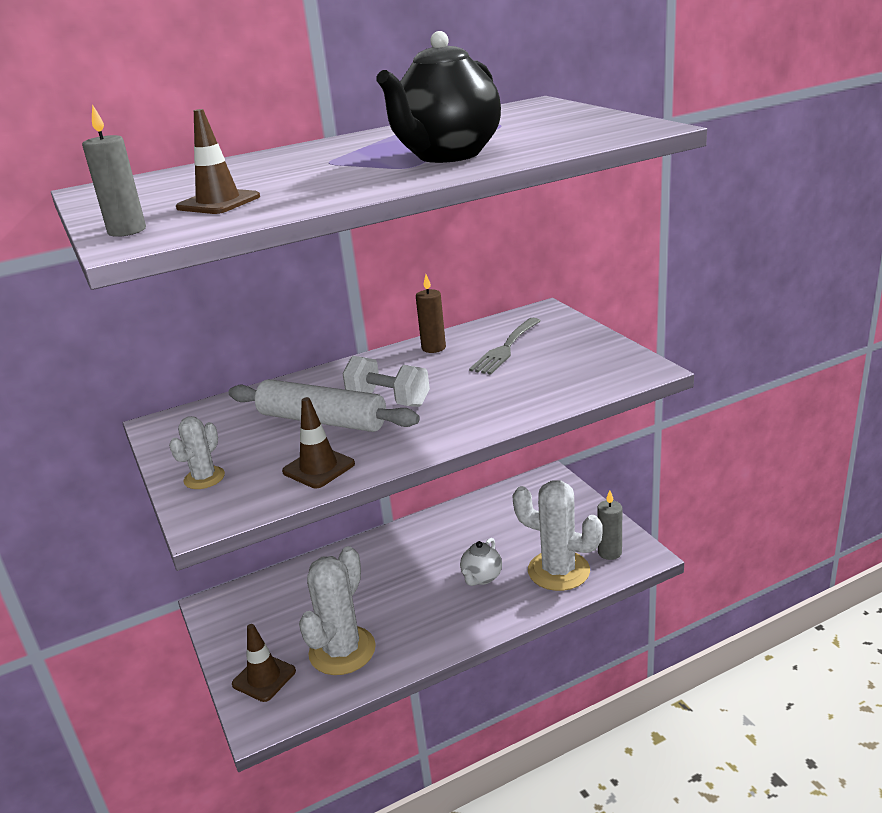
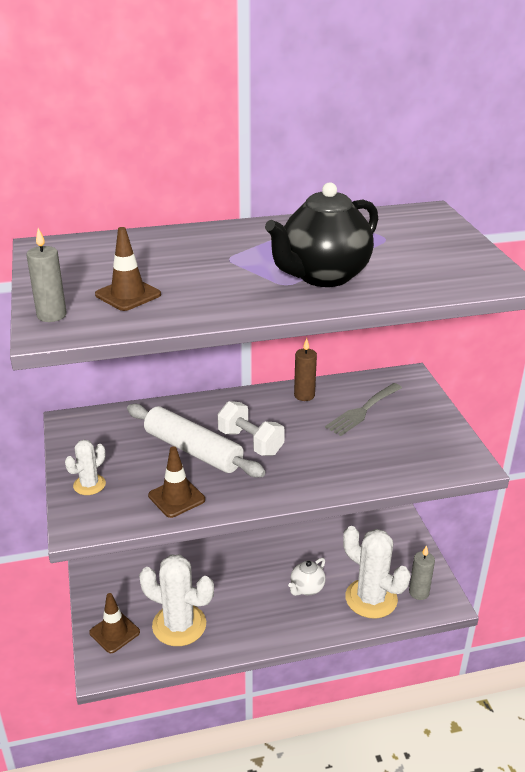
camera: 10 degrees right, 5 degrees up
(342, 651) = (179, 625): white cactus -> white cactus turned 75 degrees clockwise

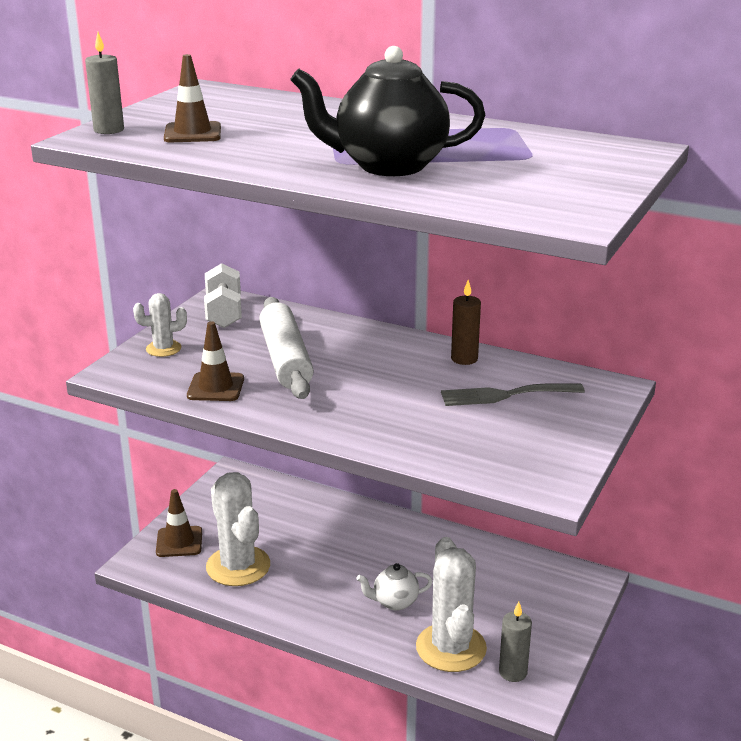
camera: 40 degrees right, 5 degrees down
(250, 442) = (347, 375): white dumbbell -> white dumbbell (224, 313)

